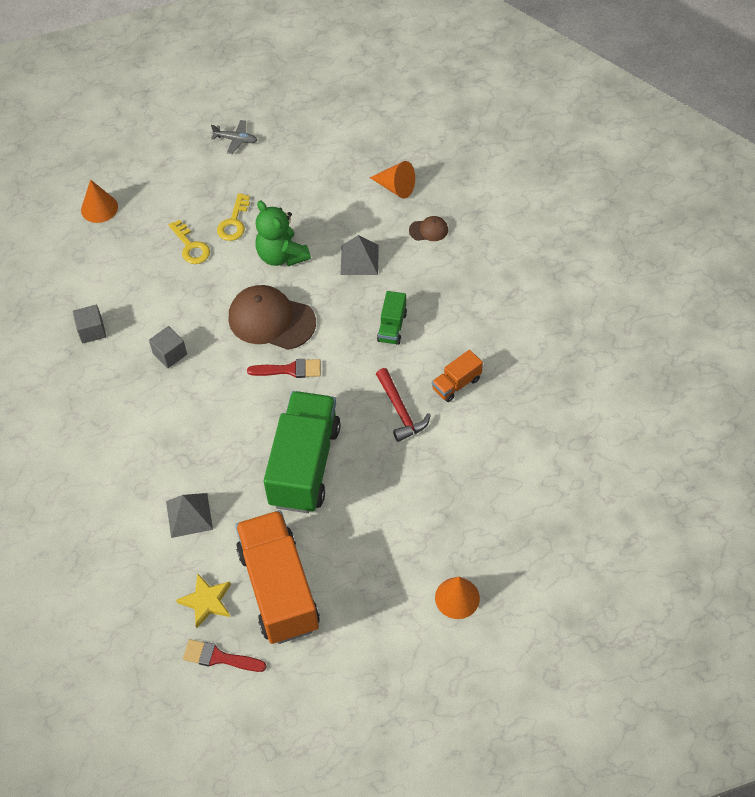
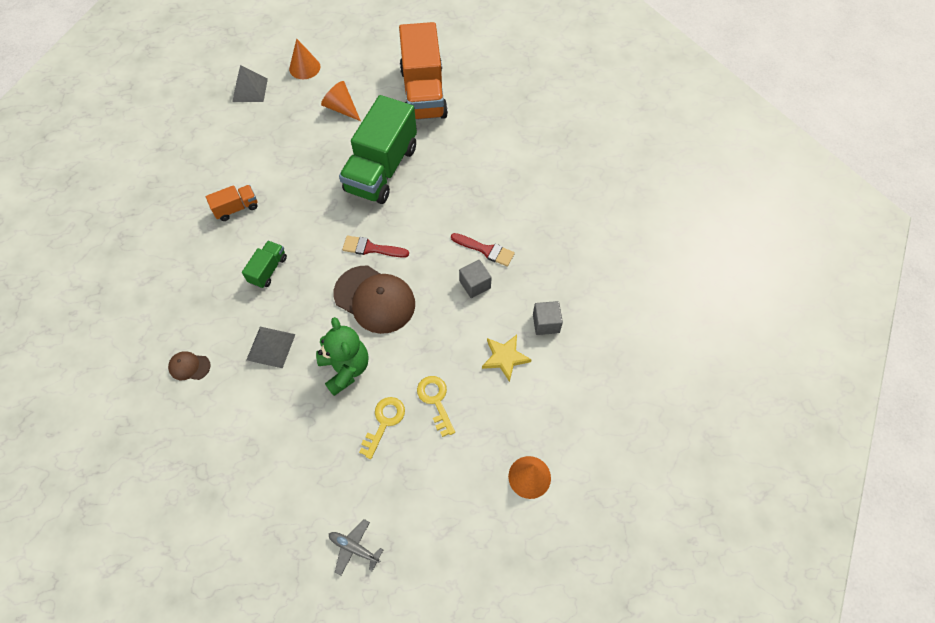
camera: 170 degrees left, 5 degrees up
(189, 515) = (479, 150): grey pyramid -> grey pyramid (250, 90)
(206, 601) = (475, 94): yellow star -> yellow star (505, 358)
(219, 657) = (473, 63): red brush -> red brush (486, 250)
(396, 187) = (198, 430): orange cone -> orange cone (341, 108)
(400, 411) = (291, 195): red hammer -> none

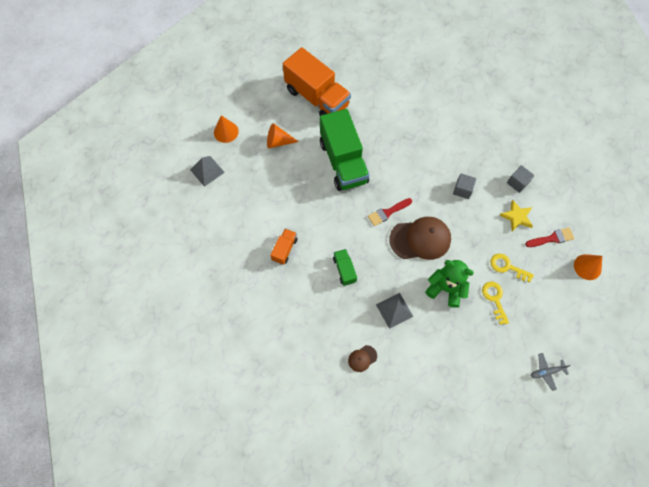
camera: 40 degrees left, 5 degrees up
(486, 250) = (448, 166): red brush -> red brush (552, 238)

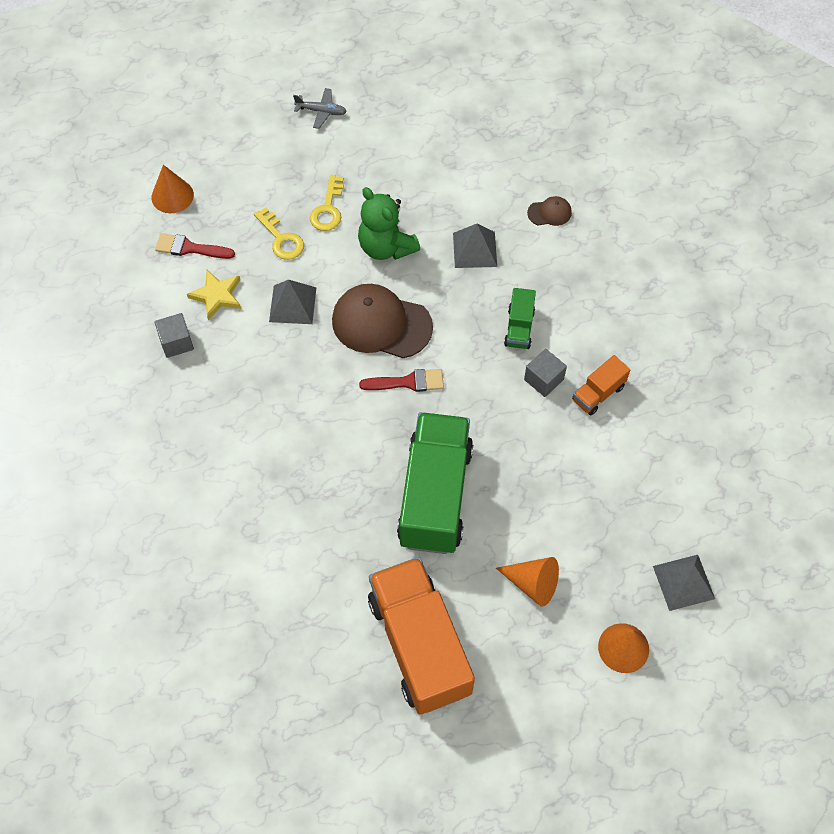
camera: 155 degrees left, 5 degrees down
(462, 190) = (269, 367): grey cube -> grey cube (543, 379)
(474, 229) = (293, 304): none -> grey pyramid

